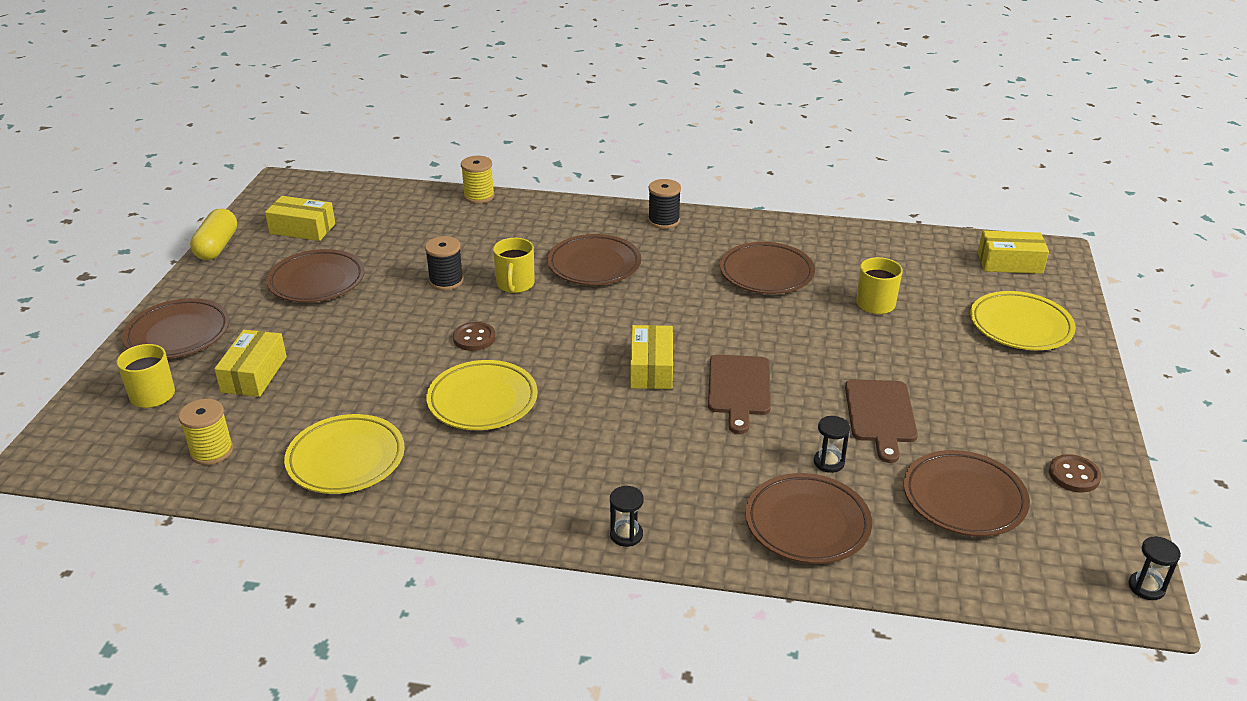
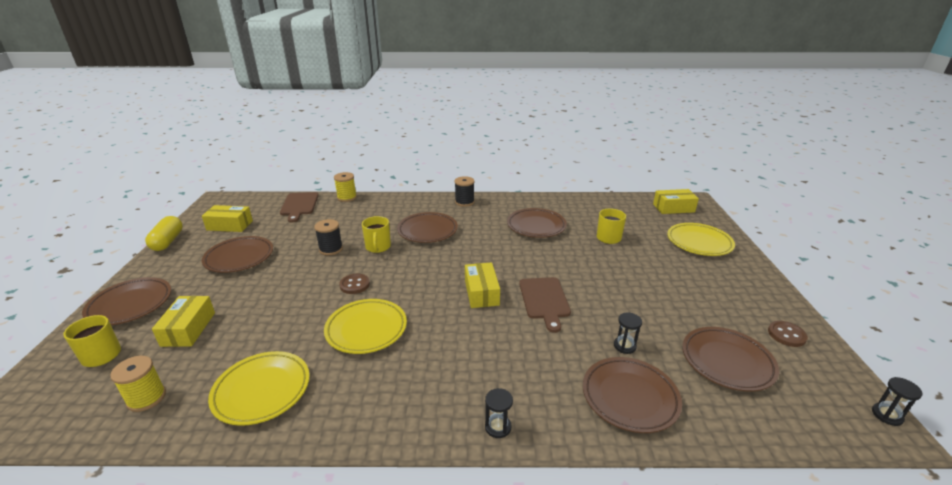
camera: 10 degrees left, 5 degrees down
(880, 415) = (643, 307): brown cutting board -> brown cutting board (299, 205)

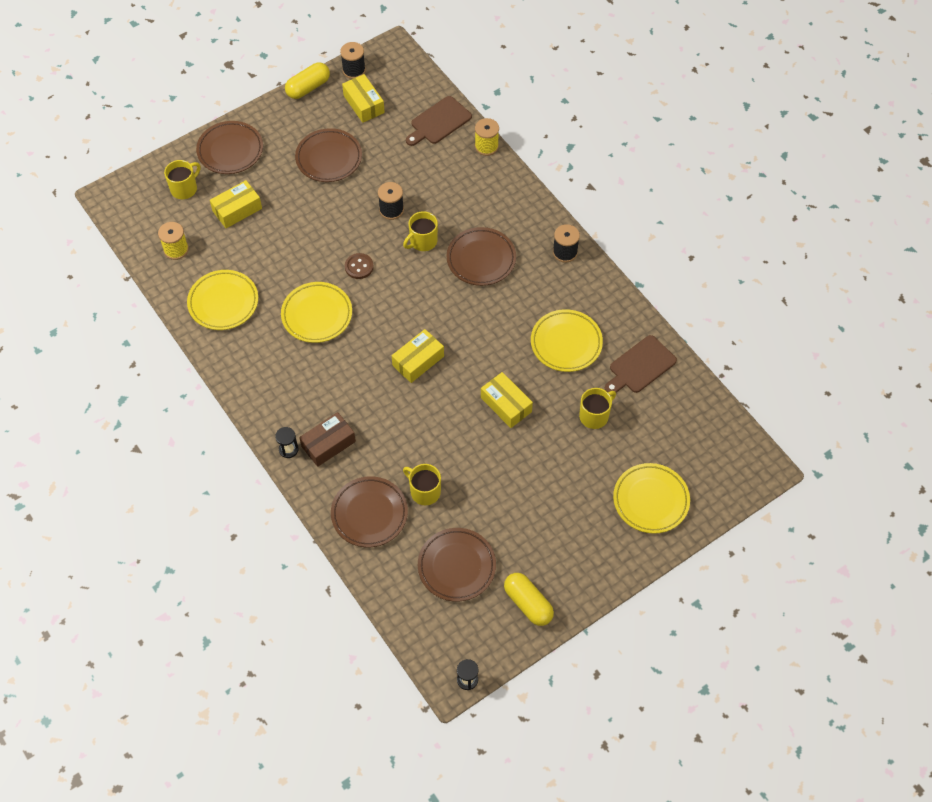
camera: 55 degrees right, 30 degrees up
(198, 218) = (354, 70): none -> black spool
(518, 389) = (328, 444): none -> brown box
(536, 226) = (566, 343): brown plate -> yellow plate
(544, 300) = (443, 411): brown cutting board -> brown cutting board (640, 366)
(624, 346) = (424, 491): black hourglass -> yellow mug
(673, 208) = (721, 453): yellow box -> yellow box (506, 405)
(786, 335) = (528, 603): brown button -> yellow capsule

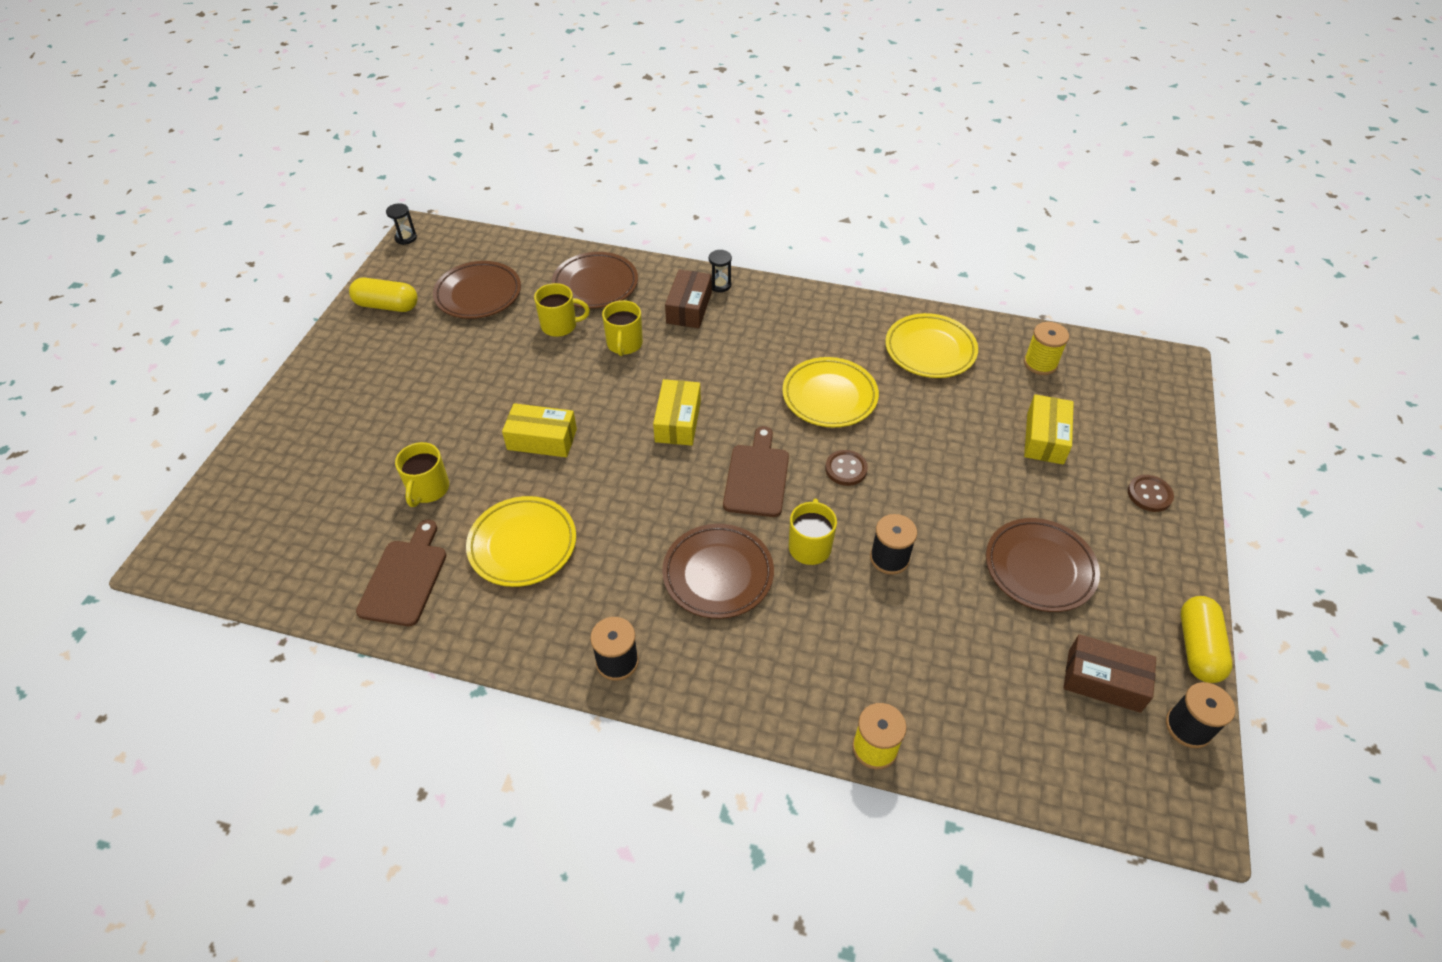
camera: 140 degrees right, 10 degrees down
(184, 188) = (1125, 421): yellow mug -> yellow mug (624, 344)
(230, 150) = (1149, 494): brown plate -> brown button
(364, 104) = (1103, 681): yellow box -> brown box
(439, 122) = (980, 735): brown cutting board -> brown cutting board (757, 477)
(650, 500) = (306, 448): yellow plate -> none

